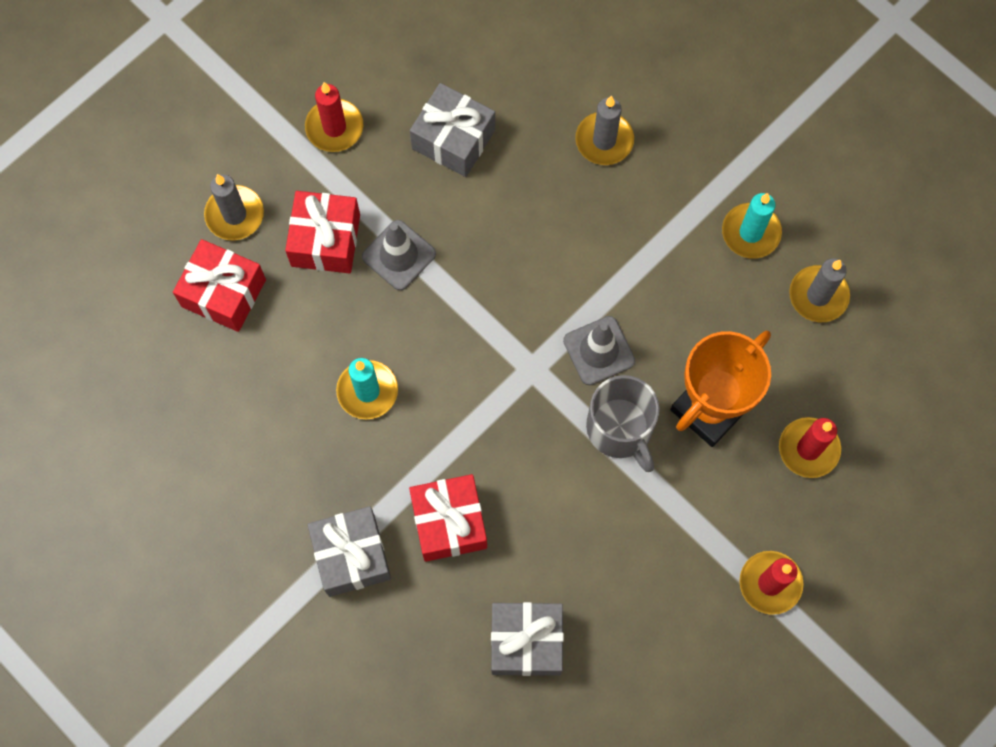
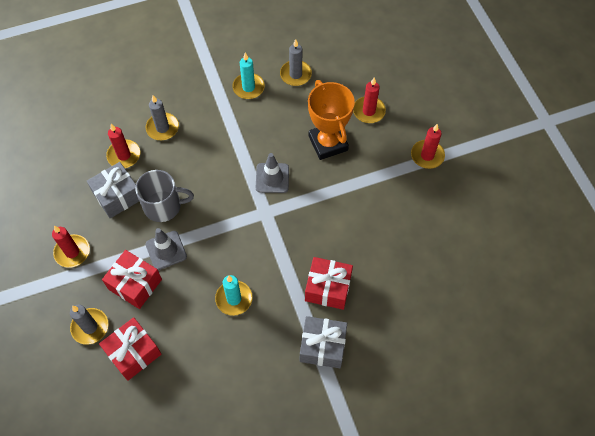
camera: 65 degrees left, 10 degrees down
(526, 110) = (124, 155): none -> red candle
(526, 642) = (409, 277): grey gift -> none
(620, 429) = (318, 186): grey mug -> grey mug (164, 206)

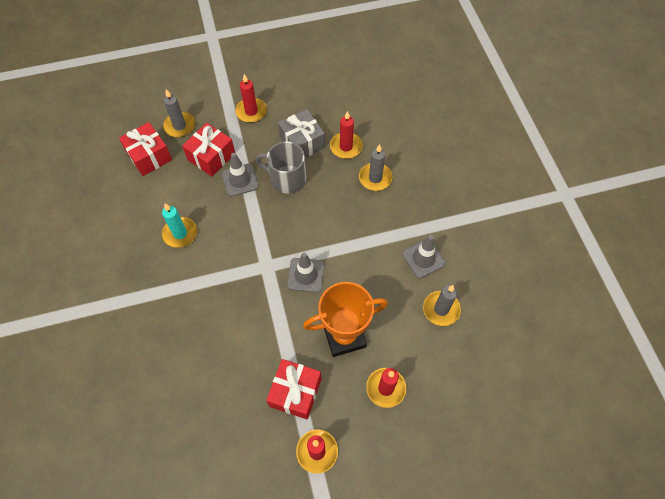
camera: 95 degrees right, 0 degrees up
(164, 206) = (286, 178): grey mug -> grey mug turned 105 degrees clockwise
(248, 87) = (423, 258): turquoise candle -> grey traffic cone
(322, 346) = (114, 307): grey gift -> none
(328, 288) = (172, 318): red gift -> red gift (295, 392)

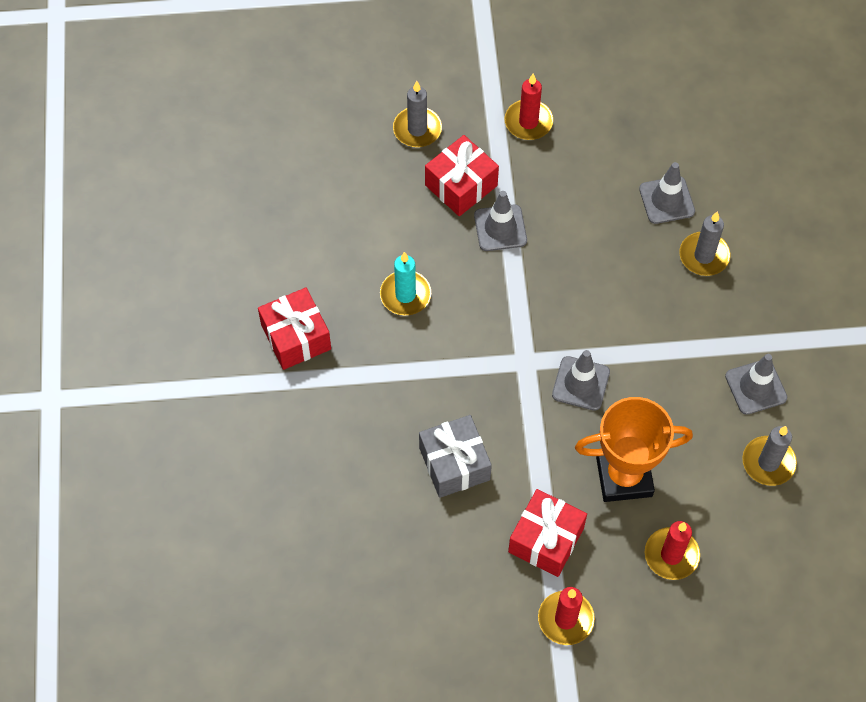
camera: 10 degrees right, 0 degrees up
(149, 156) = (368, 170): red gift -> red gift (296, 337)
(286, 178) = (570, 236): grey mug -> none
(302, 142) = (600, 183): grey gift -> grey gift (454, 464)
(346, 147) = (666, 200): red candle -> grey traffic cone

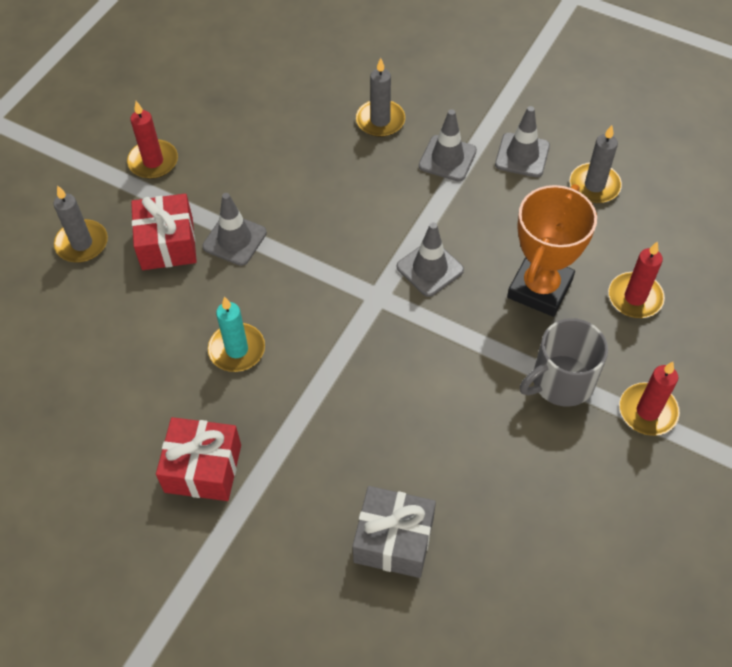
camera: 55 degrees left, 5 degrees down
(454, 464) = (436, 410): grey gift -> grey gift (394, 540)
(546, 540) = (561, 381): red gift -> grey mug
(666, 200) = (310, 115): grey traffic cone -> grey traffic cone (447, 158)

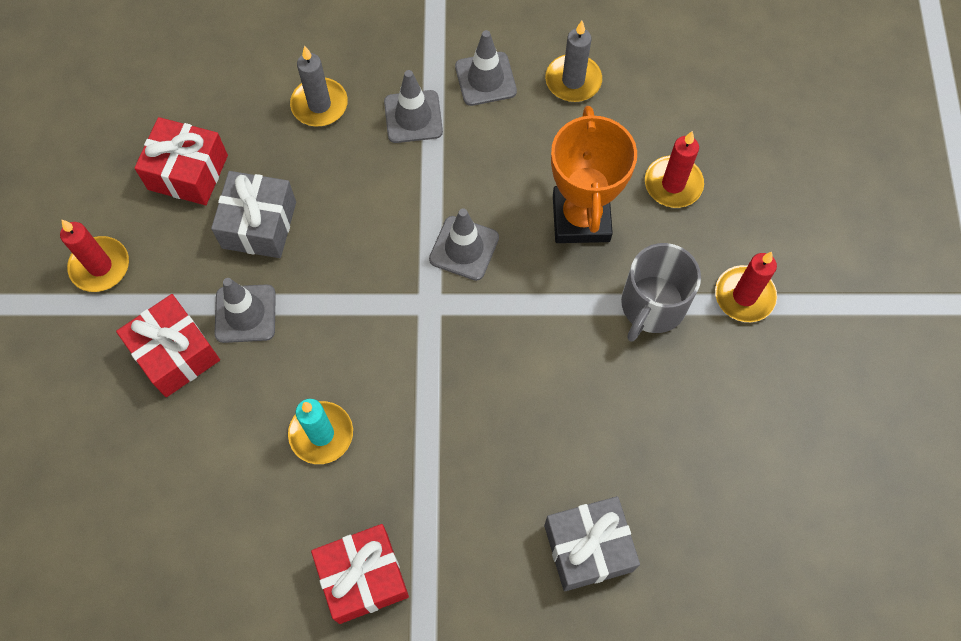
camera: 30 degrees left, 10 degrees up
(82, 243) = (79, 400): grey candle -> none
(254, 126) = (188, 172): none -> red gift
(283, 183) = (259, 225): none -> grey gift

